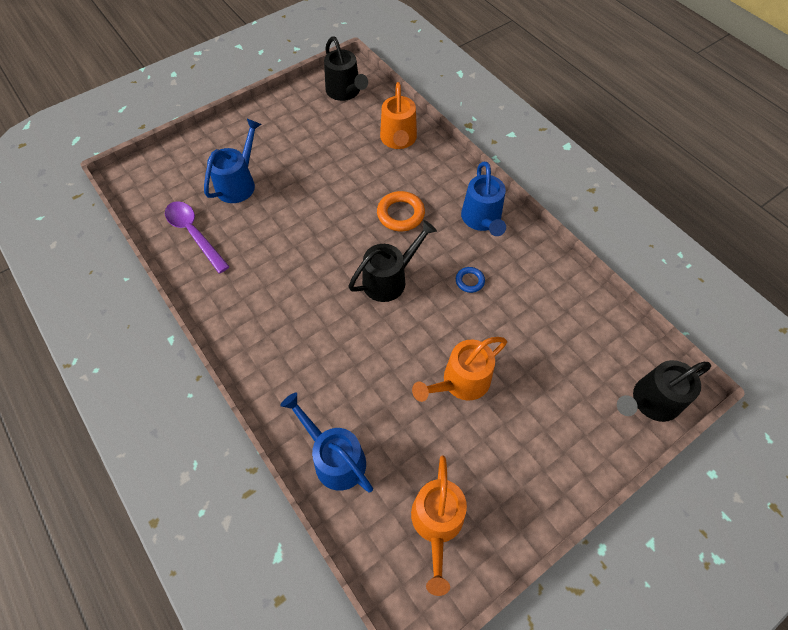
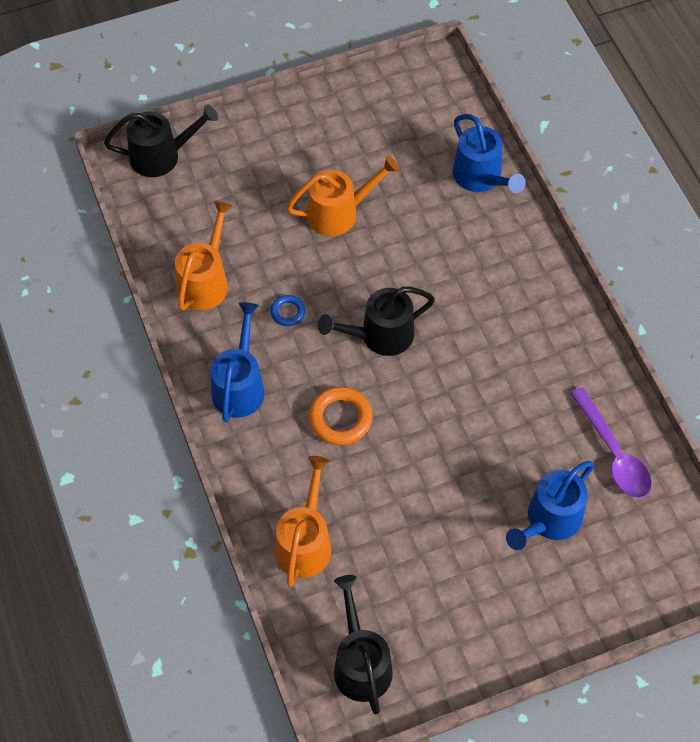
camera: 165 degrees left, 0 degrees up
(437, 524) = (402, 112): orange watering can -> orange watering can (205, 281)

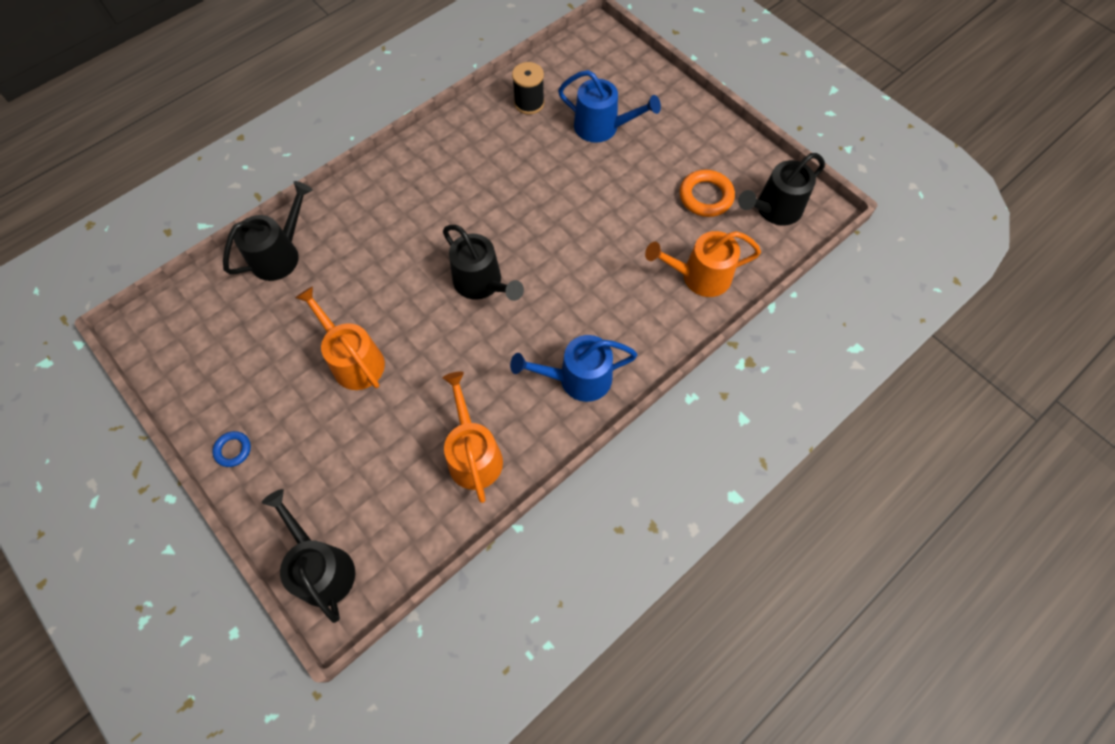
camera: 110 degrees left, 5 degrees up
(205, 281) = (473, 454): orange watering can -> orange watering can turned 75 degrees clockwise
(288, 312) = (483, 366): blue ring -> blue ring (233, 450)
(340, 418) = (576, 287): orange ring -> orange ring (705, 196)
(481, 177) = (280, 254): blue watering can -> black watering can
(613, 453) = (529, 103): purple spoon -> black spool

